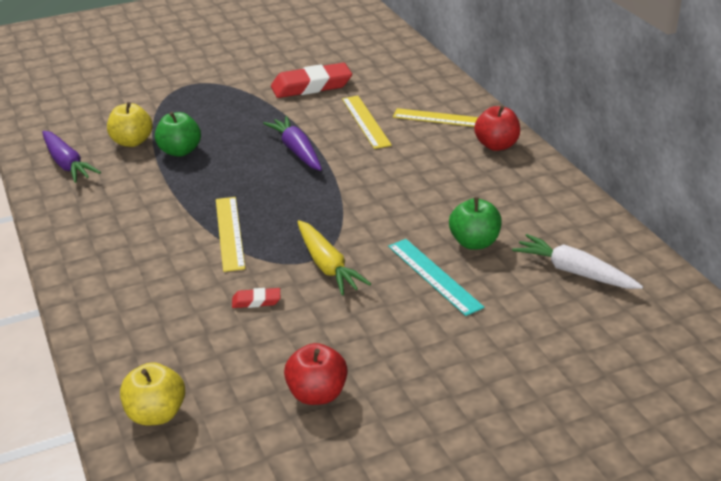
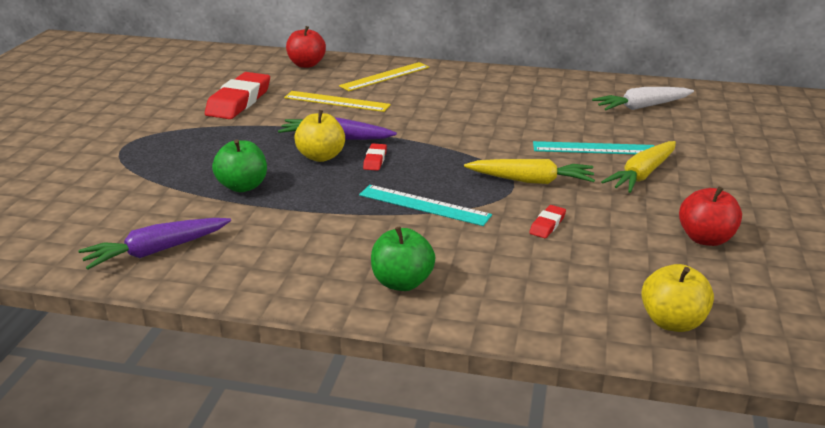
camera: 55 degrees left, 5 degrees down
(67, 164) = (156, 251): purple carrot -> purple carrot turned 150 degrees clockwise
(132, 142) = (179, 204): yellow apple -> yellow apple (321, 157)
(229, 233) = (424, 205): yellow ruler -> turquoise ruler
(280, 182) = (375, 160): none -> red eraser
(409, 320) = (642, 175): none -> yellow carrot
(474, 242) = (568, 122): green apple -> green apple (402, 282)
(496, 145) = (450, 75): red apple -> red apple (306, 64)

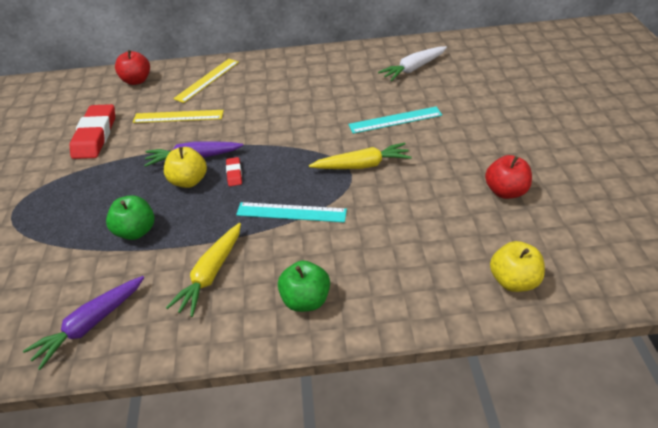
camera: 15 degrees left, 15 degrees up
(547, 225) = (391, 208): red eraser -> none
(642, 175) = (439, 138): yellow carrot -> yellow carrot (211, 274)

